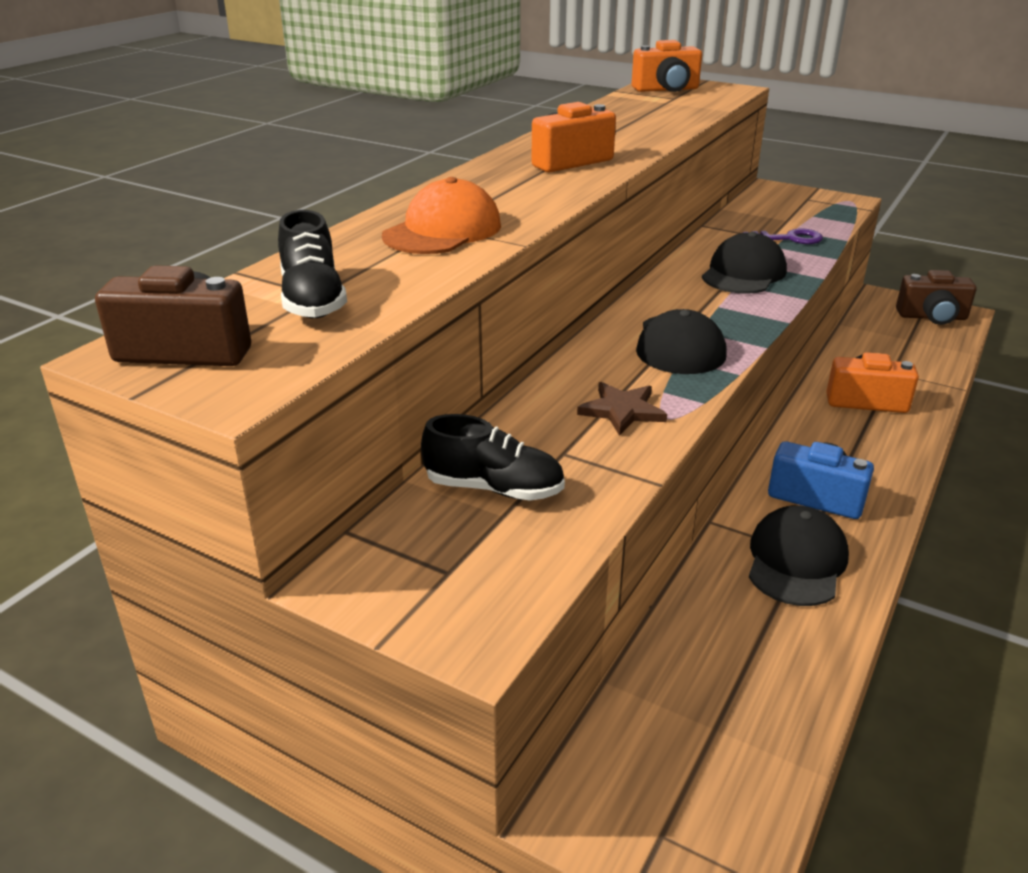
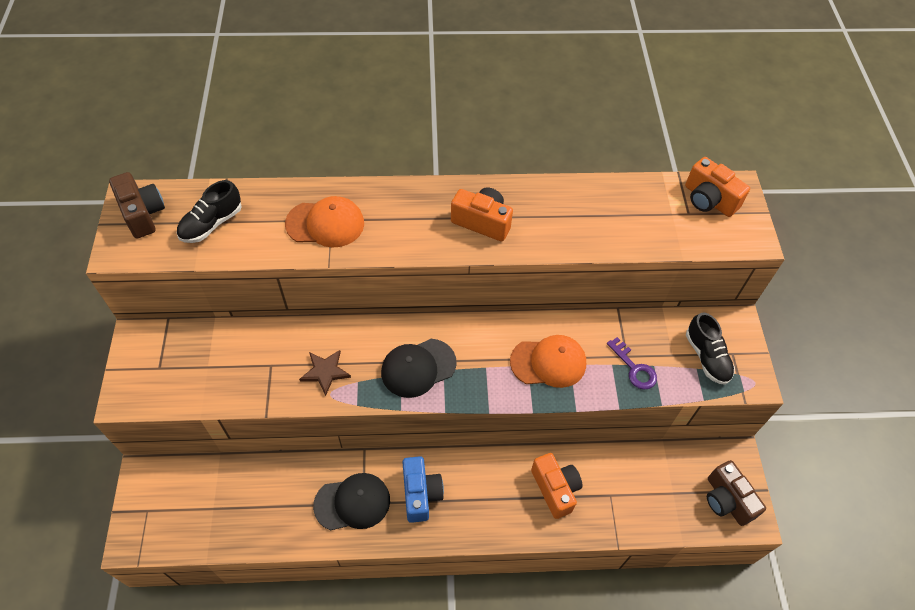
camera: 55 degrees right, 25 degrees up
(494, 488) = (226, 353): black shoe -> black shoe (706, 357)
(743, 273) = (548, 362): black cap -> orange cap

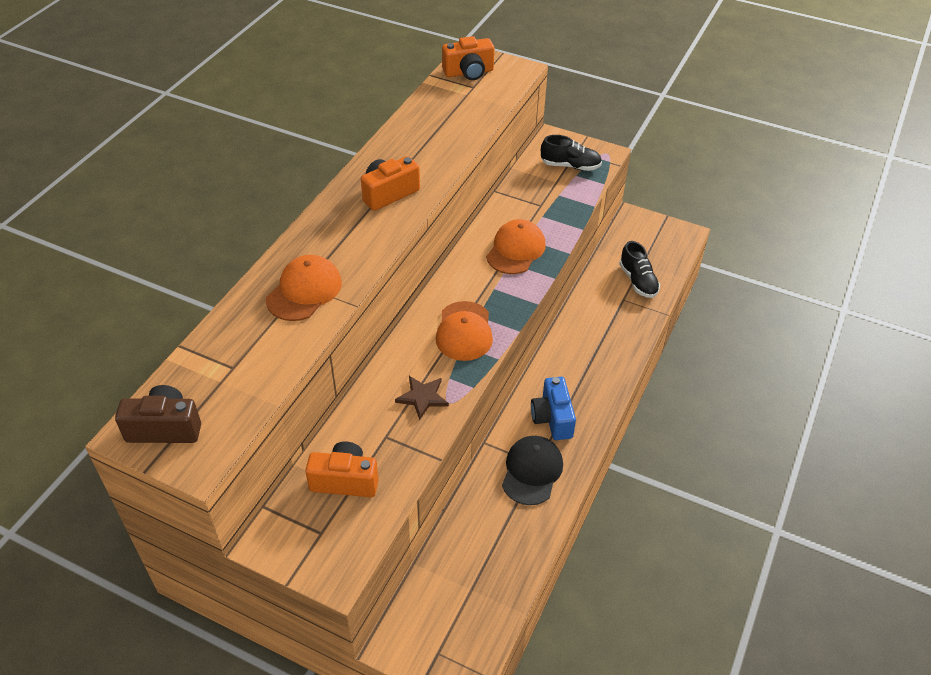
camera: 60 degrees left, 10 degrees down
(212, 224) = (230, 374): black shoe -> black shoe (638, 281)
(418, 368) = (464, 331): black cap -> orange cap
(420, 494) = (552, 418): blue camera -> blue camera turned 120 degrees counterclockwise
(555, 489) = (599, 329): orange camera -> orange camera (345, 480)
(634, 368) = (554, 206): purple key -> none
(726, 500) = (663, 239): brown camera -> none

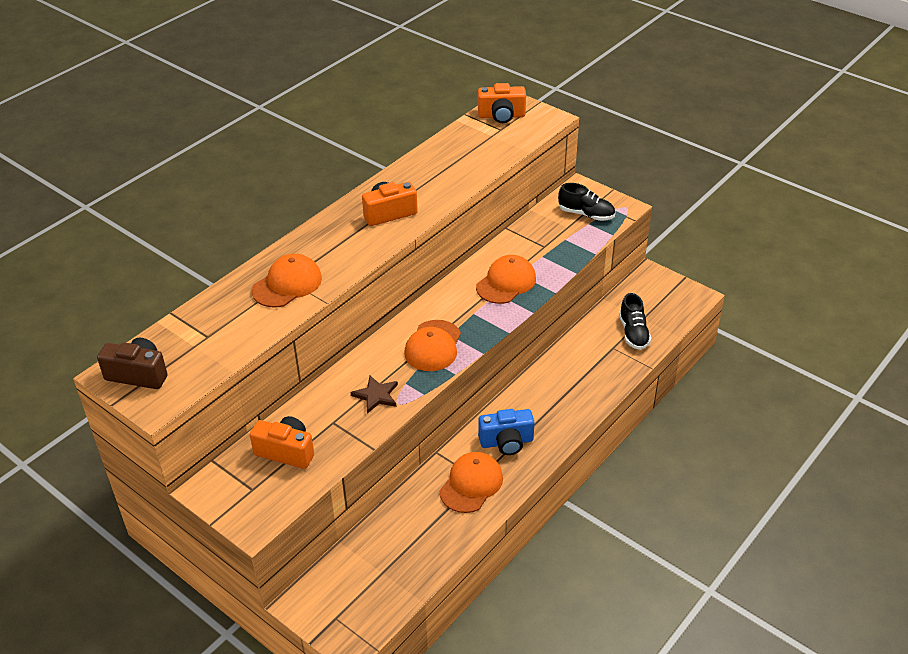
camera: 15 degrees right, 5 degrees down
(532, 471) = (471, 484): black cap -> orange cap
(552, 418) = (506, 442): blue camera -> blue camera turned 105 degrees counterclockwise

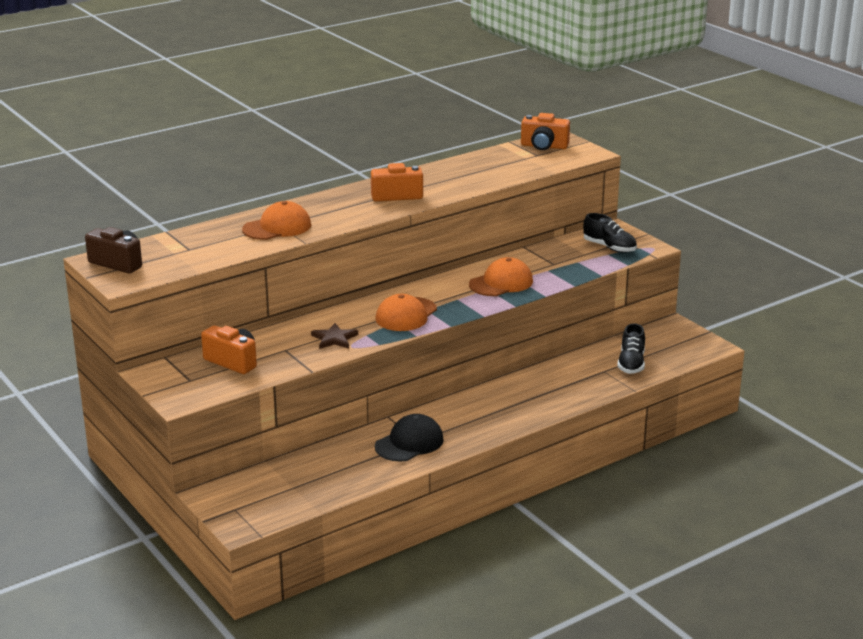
camera: 15 degrees right, 15 degrees down
(471, 484) = (409, 443): orange cap -> black cap
(506, 442) = (459, 420): blue camera -> none

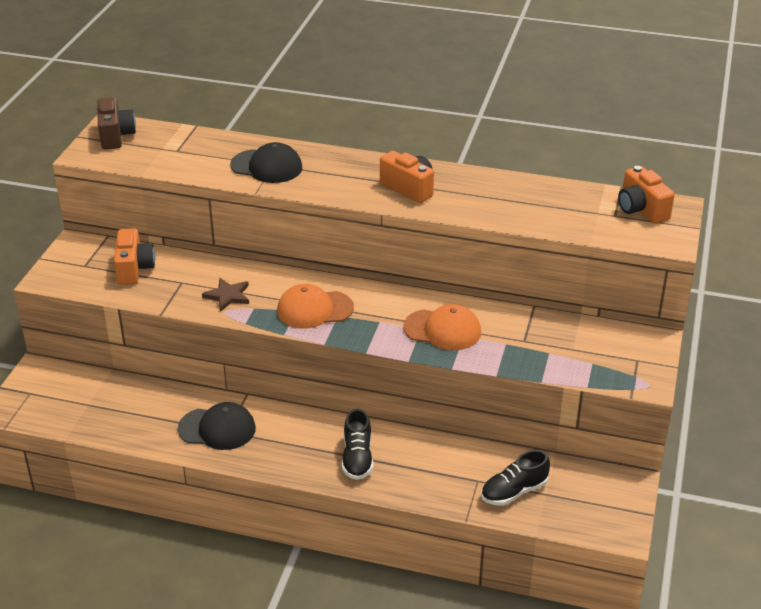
camera: 50 degrees right, 10 degrees up
(277, 227) = (266, 166): orange cap -> black cap
(609, 247) = (608, 357): black shoe -> black shoe (357, 458)

